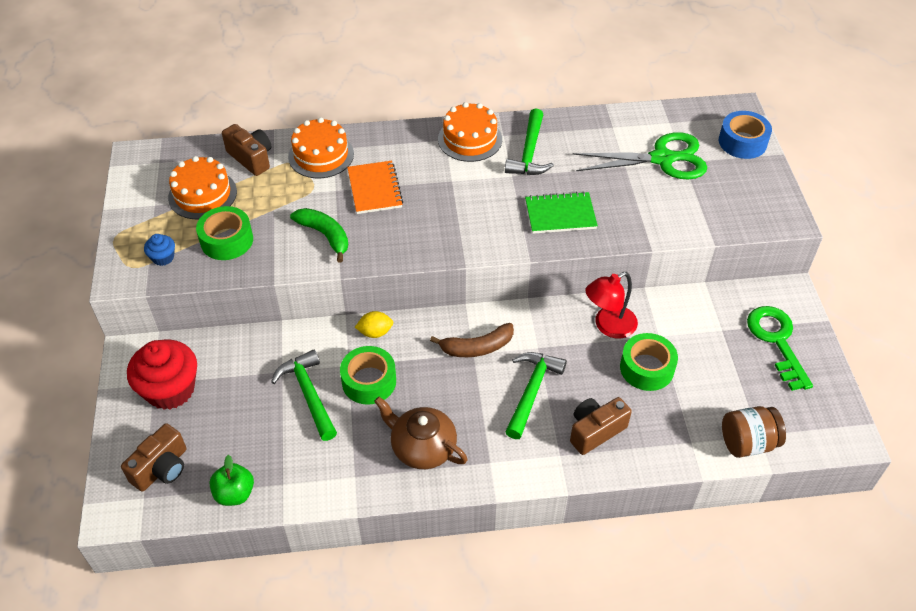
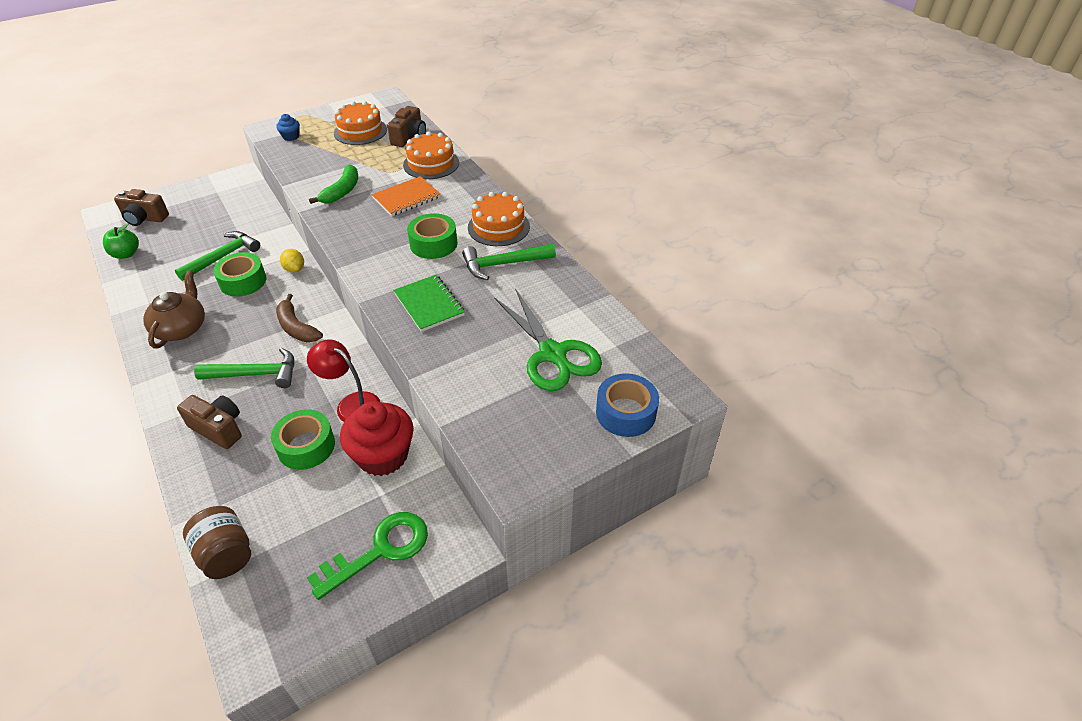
camera: 65 degrees right, 5 degrees down
(170, 389) = (213, 199): red cupcake -> red cupcake (383, 455)
(227, 240) = (318, 154): green tape -> green tape (433, 244)

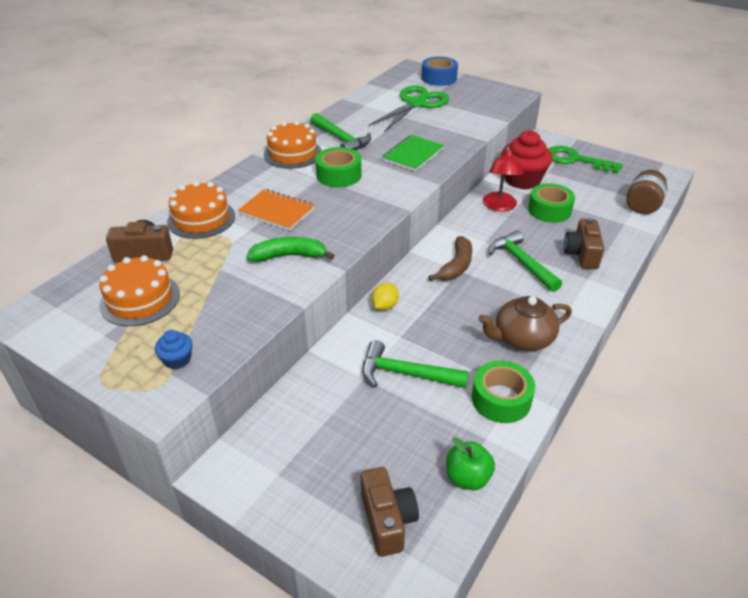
camera: 115 degrees left, 5 degrees down
(243, 281) = (429, 333): green tape -> green tape (501, 399)

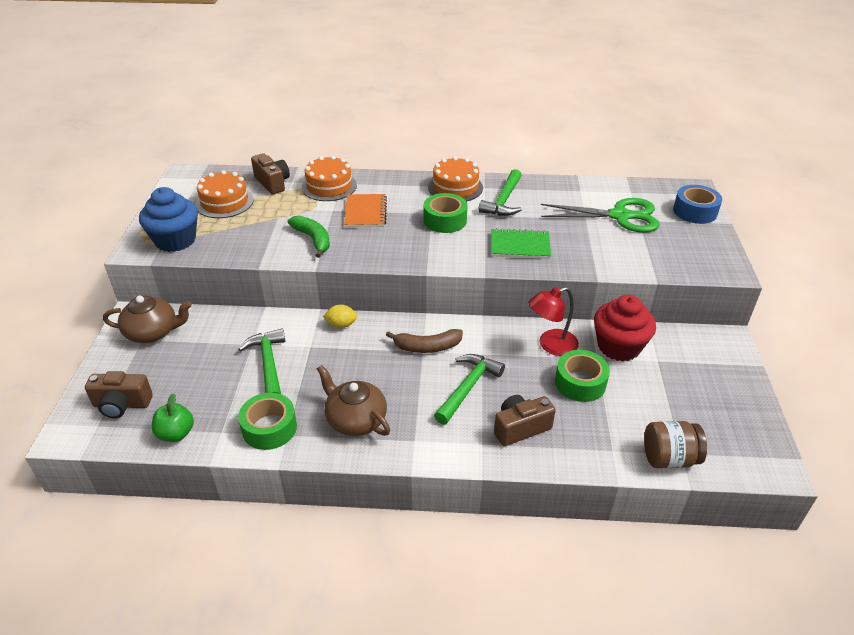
camera: 60 degrees right, 0 degrees up
(177, 360) = (175, 240): blue cupcake -> blue cupcake, size x2.16
(272, 460) = (153, 332): none -> brown teapot
(387, 520) = (122, 404): brown camera -> brown camera turned 45 degrees clockwise
(575, 160) = (709, 376): green key -> none

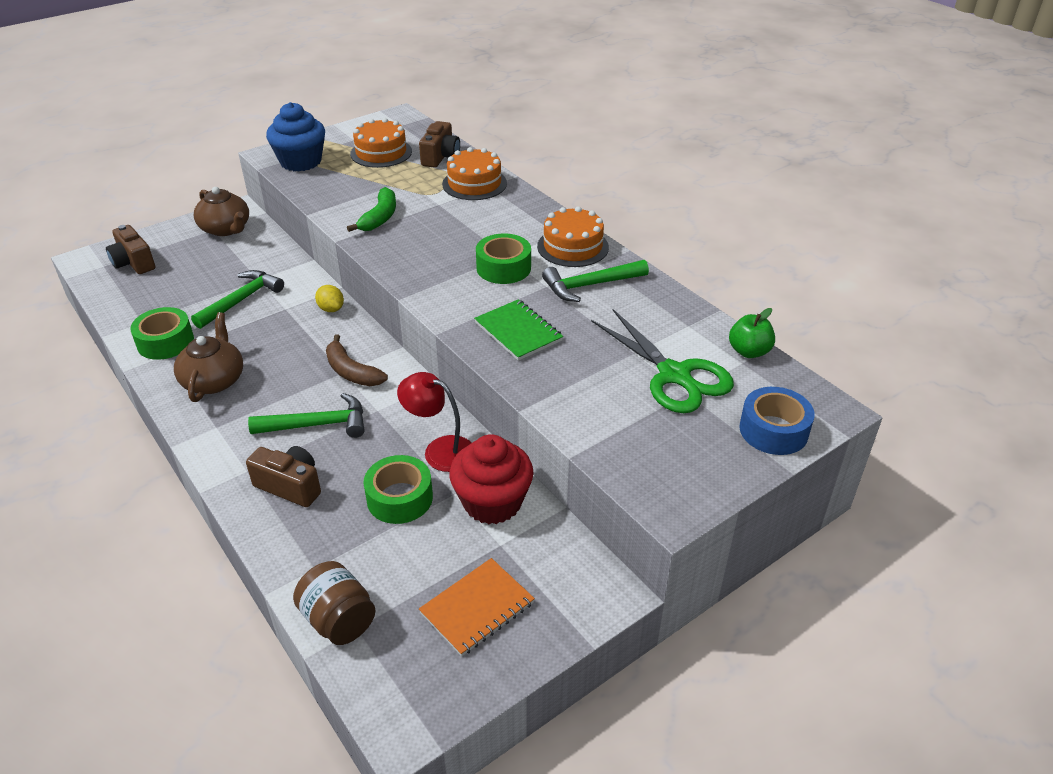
camera: 50 degrees right, 0 degrees up
(176, 434) = (122, 303): green apple -> green apple (749, 351)
(365, 212) = (457, 221): orange notebook -> orange notebook (477, 608)

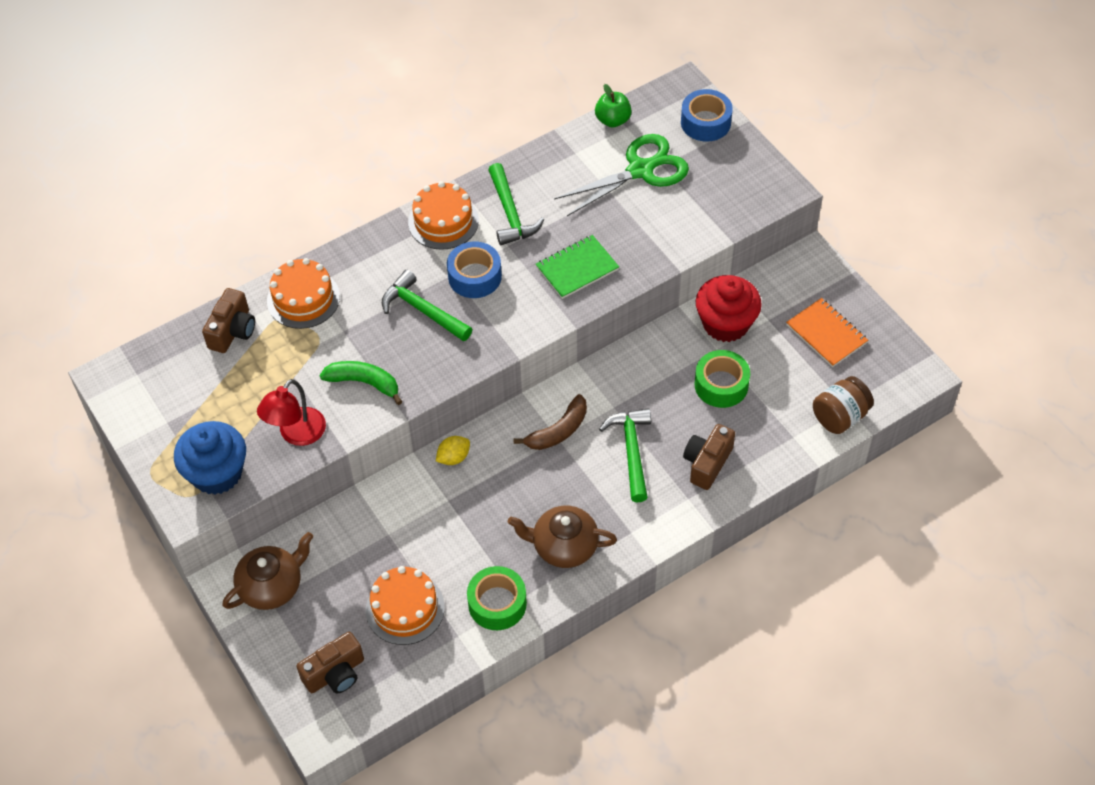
camera: 85 degrees left, 15 degrees up
(241, 300) = (428, 544): green hammer -> green hammer (422, 310)
(381, 152) = (209, 391): orange cake -> orange cake (405, 608)
(440, 157) = (233, 331): brown camera -> brown camera turned 90 degrees clockwise
(440, 450) = (666, 359): red lamp -> red lamp (296, 434)
(503, 268) = (475, 276): green tape -> blue tape

